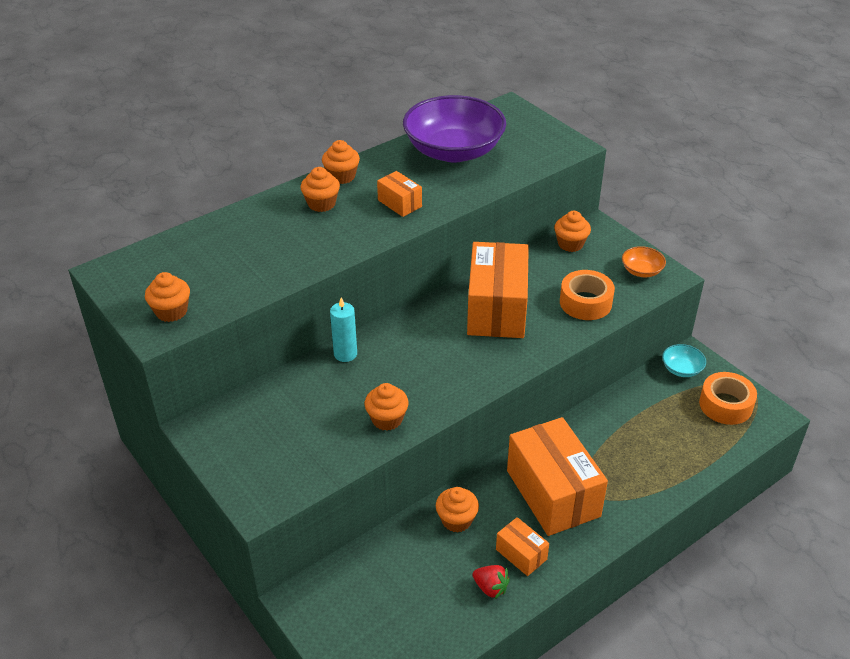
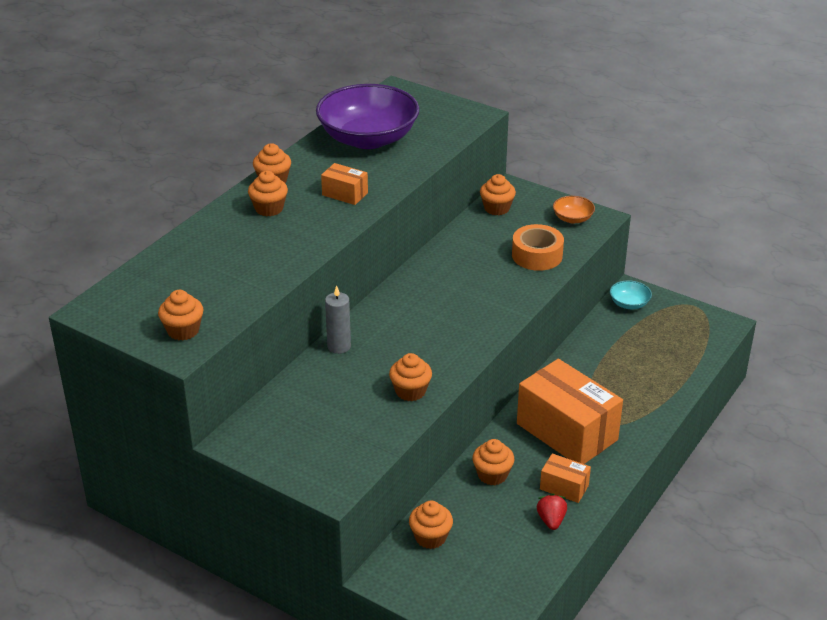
camera: 20 degrees left, 5 degrees down
(345, 354) = (339, 346): turquoise candle -> grey candle
(364, 571) = (430, 537): none -> orange cupcake
(490, 588) = (551, 520): red strawberry -> red strawberry turned 105 degrees counterclockwise
(497, 309) = (459, 278): orange box -> none
(725, 405) = (680, 325): orange tape -> none

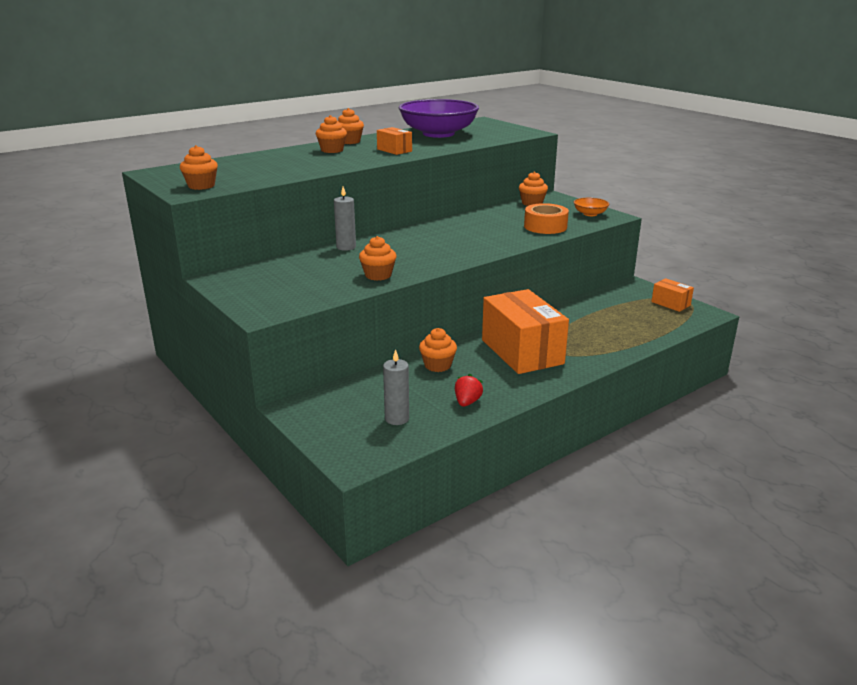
camera: 20 degrees right, 10 degrees down
(430, 537) = (354, 392): orange cupcake -> none
(495, 562) = (397, 418): none -> grey candle
(564, 487) = (494, 384): orange box -> orange box (670, 304)
(629, 304) = (627, 291): turquoise bowl -> none

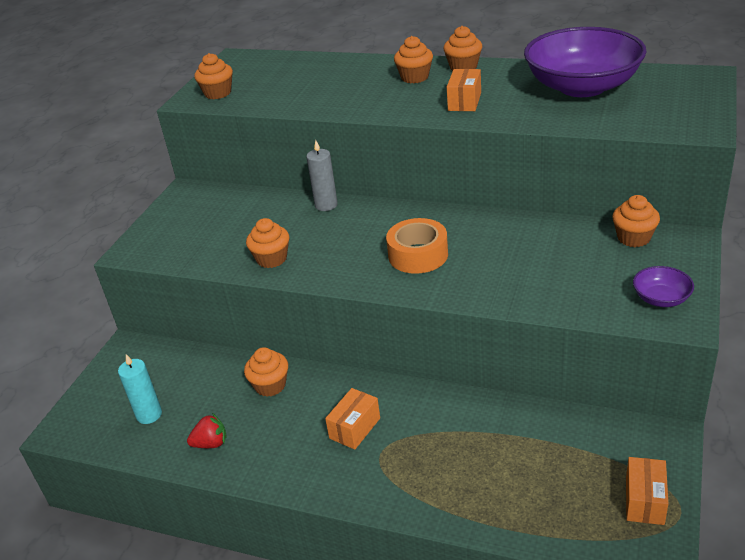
camera: 60 degrees right, 10 degrees up
(397, 418) = (149, 414): grey candle -> turquoise candle
(522, 352) = (355, 428): orange box -> orange box, size x0.46
(545, 226) = (555, 287): orange tape -> orange tape (418, 255)
(590, 214) = (661, 298): orange bowl -> purple bowl

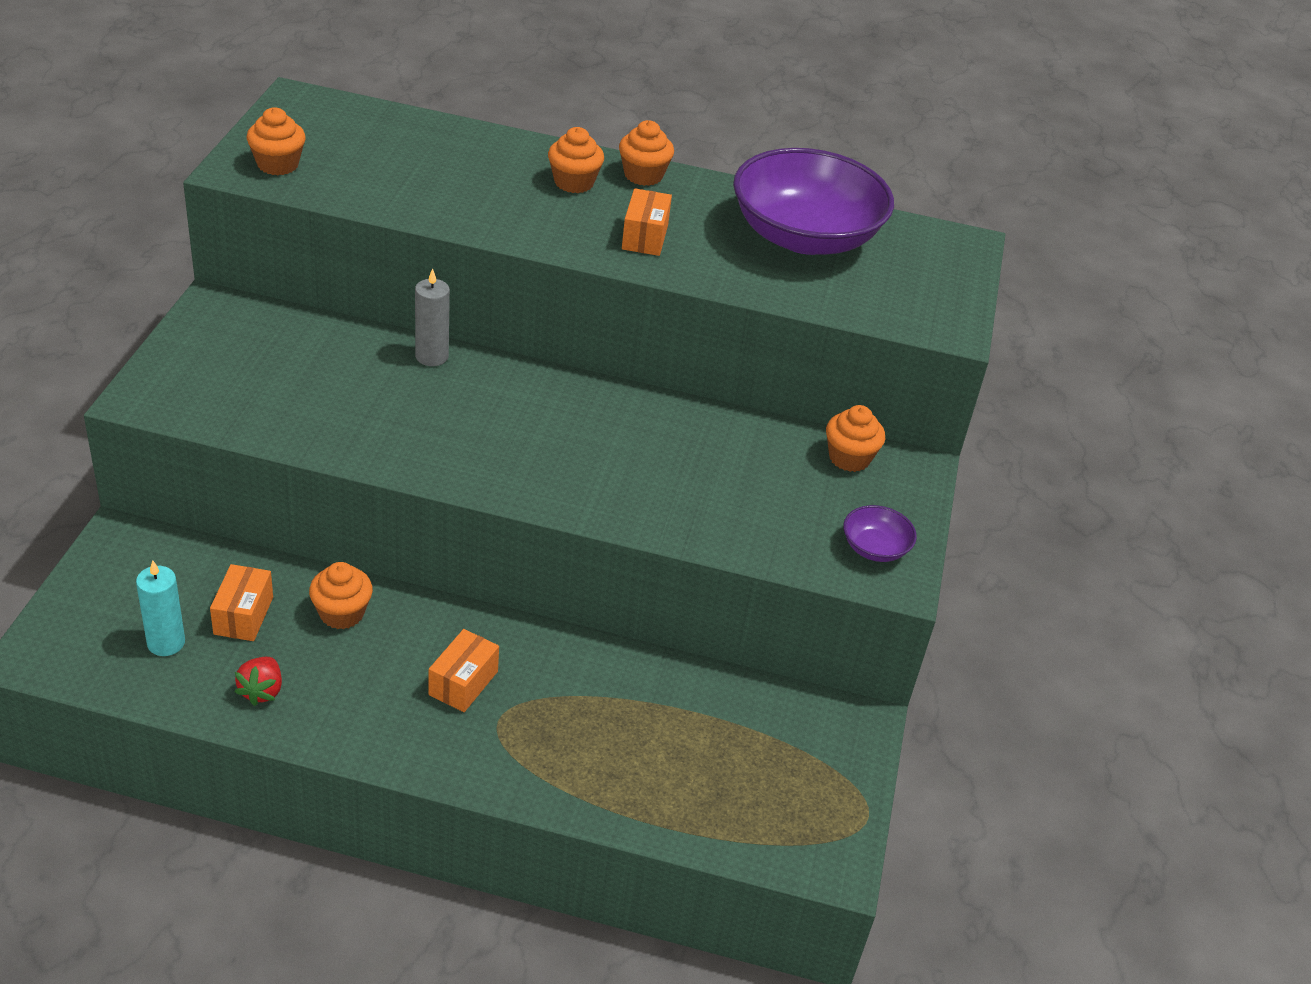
camera: 15 degrees left, 5 degrees up
(211, 443) = (262, 691): red strawberry -> red strawberry turned 120 degrees clockwise
(271, 259) = (357, 435): orange cupcake -> none
(418, 255) = (565, 452): orange tape -> none
(644, 501) = (827, 800): orange box -> orange box (243, 615)

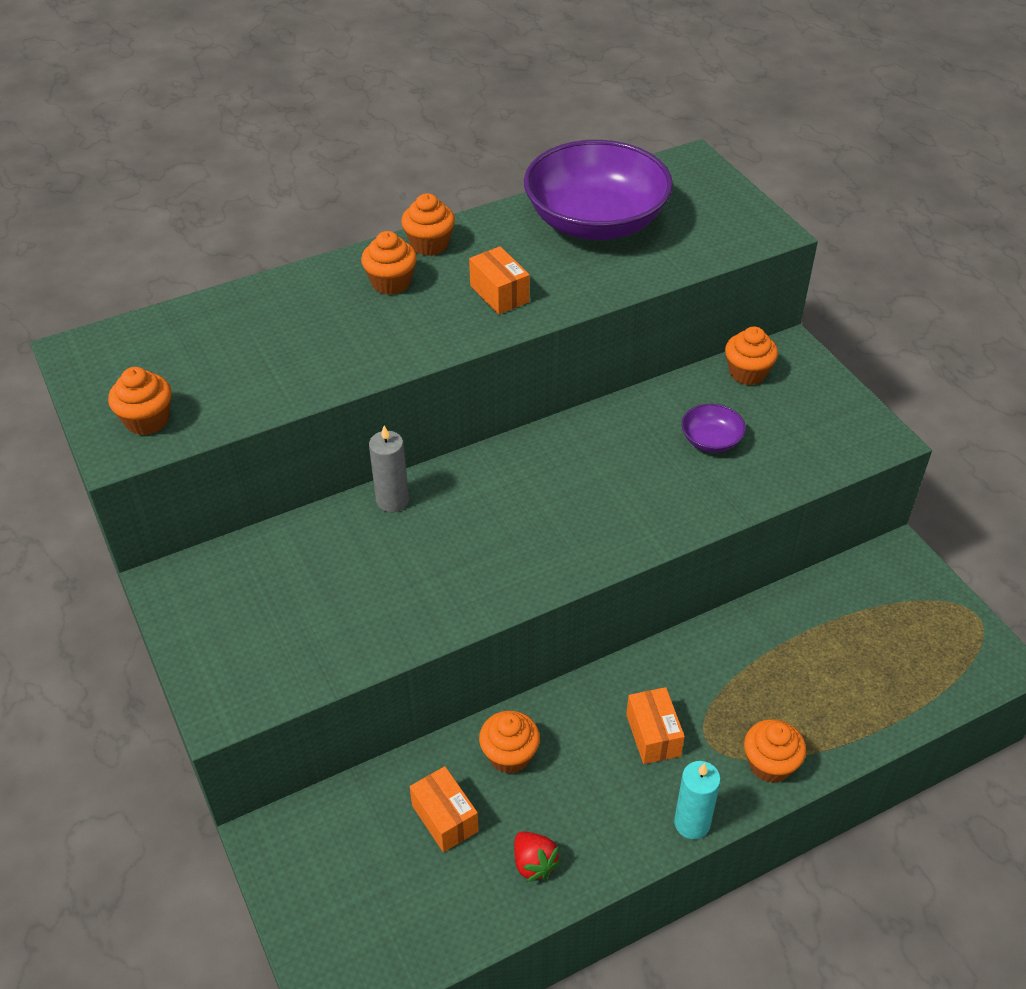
camera: 35 degrees left, 5 degrees up
(166, 643) = (418, 890): turquoise candle -> turquoise candle (692, 823)
(525, 773) = (770, 764): none -> orange cupcake
(875, 548) = (841, 426): purple bowl -> purple bowl (711, 440)

